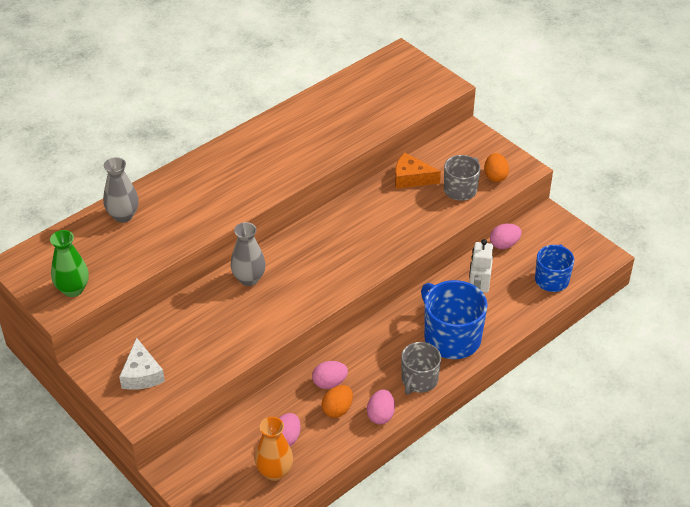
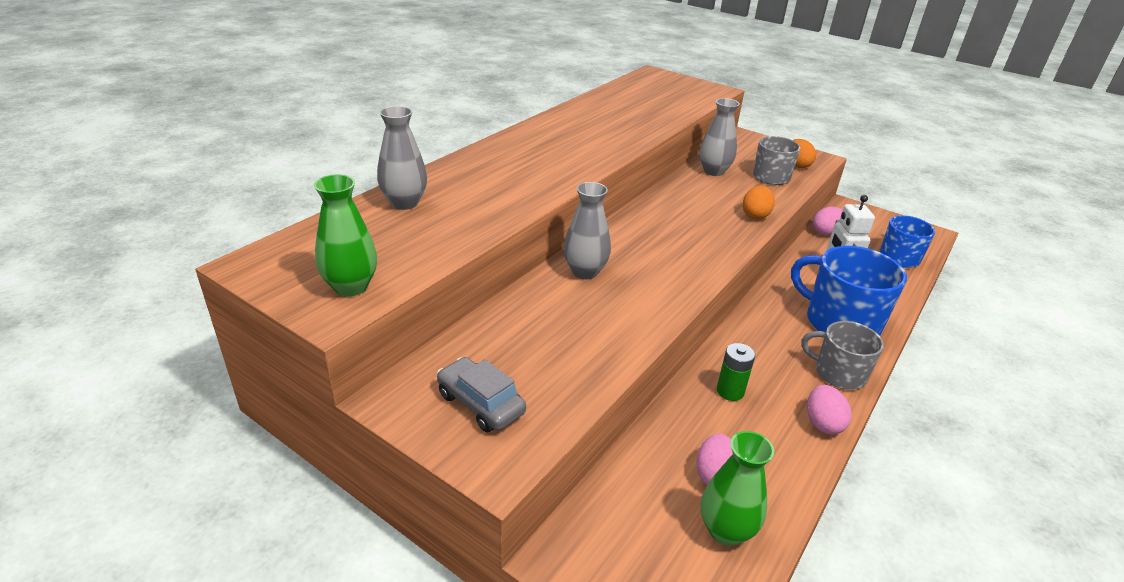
camera: 15 degrees left, 10 degrees down
(141, 374) = (480, 403): white cheese -> grey car
(274, 472) = (725, 530): orange vase -> green vase
(329, 383) = (730, 391): pink egg -> green battery
(337, 409) = (761, 424): orange egg -> orange egg (755, 215)
(411, 178) = (714, 171): orange cheese -> grey vase
(419, 380) = (838, 373): grey mug -> grey mug turned 105 degrees clockwise

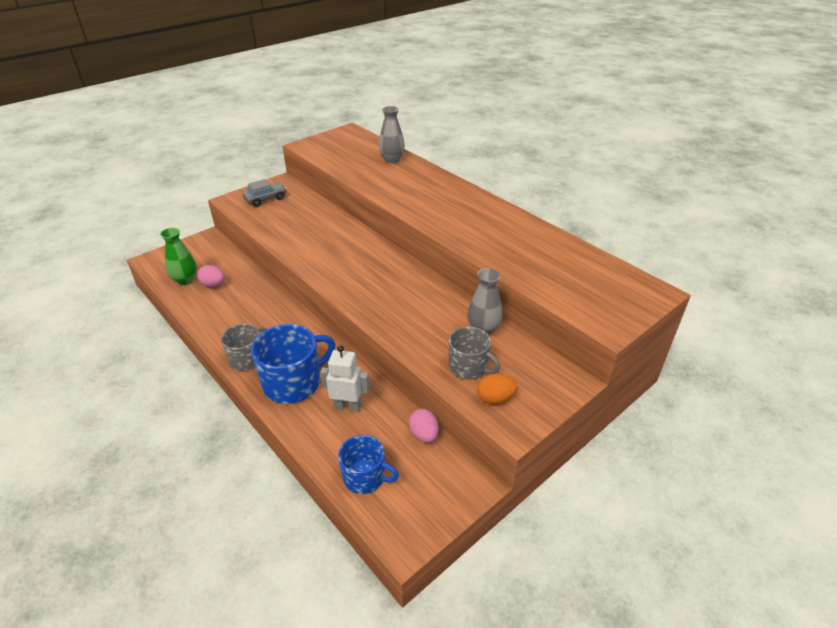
camera: 105 degrees right, 5 degrees up
(351, 287) = (320, 148): green vase -> none
(585, 272) = (350, 237): grey vase -> none
(730, 391) = (261, 306): green battery -> none
(755, 215) = (397, 331): orange egg -> none
(822, 423) = (216, 334): pink egg -> none

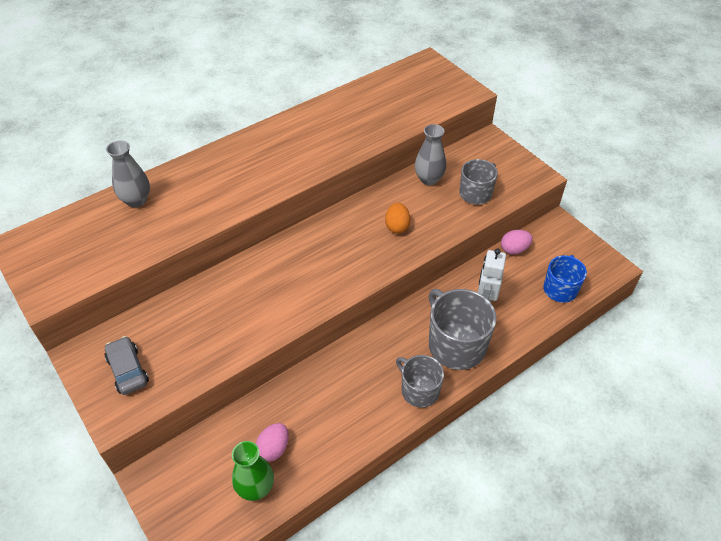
camera: 85 degrees left, 10 degrees up
(293, 383) = (456, 345): blue mug -> grey mug
(495, 398) = (510, 182): orange egg -> orange egg (397, 226)

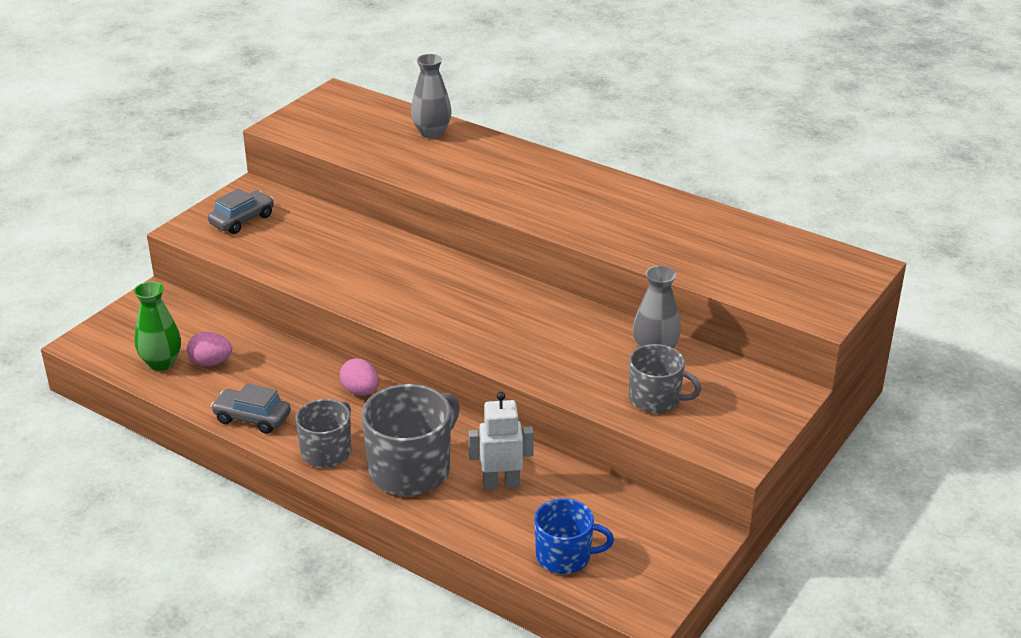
camera: 70 degrees right, 15 degrees down
(361, 432) = (252, 418): none -> grey car
(397, 226) = (544, 343): orange egg -> none
(514, 249) = (617, 497): pink egg -> pink egg (360, 391)

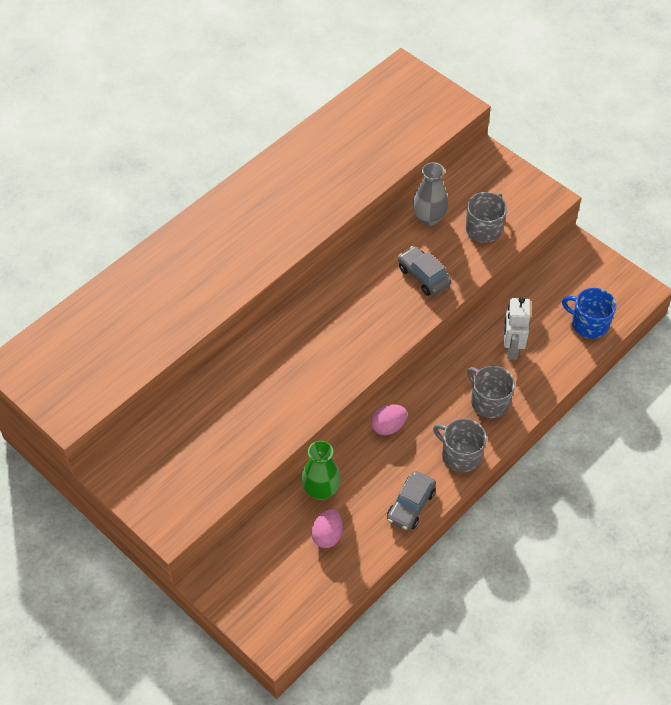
camera: 80 degrees left, 20 degrees up
(161, 363) = (320, 575): green vase -> green vase (321, 490)
(242, 220) = (166, 480): grey car -> grey car (423, 276)
(411, 469) = (489, 402): grey mug -> grey mug, size x0.63
(432, 133) = (122, 296): grey vase -> none
(565, 556) = (589, 324): blue mug -> blue mug turned 75 degrees counterclockwise

